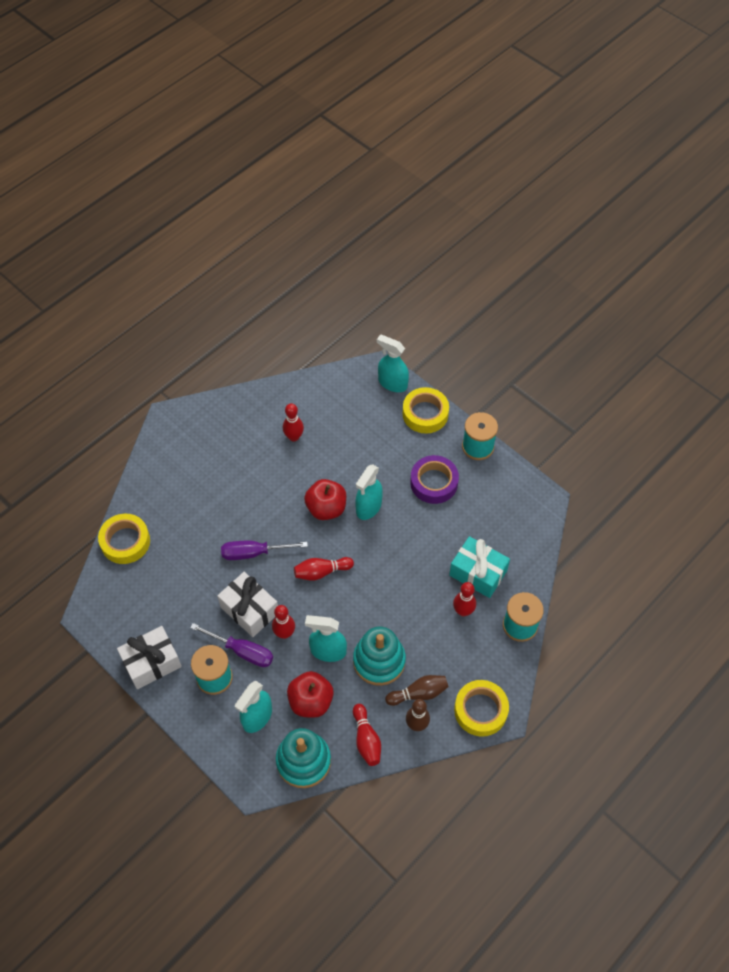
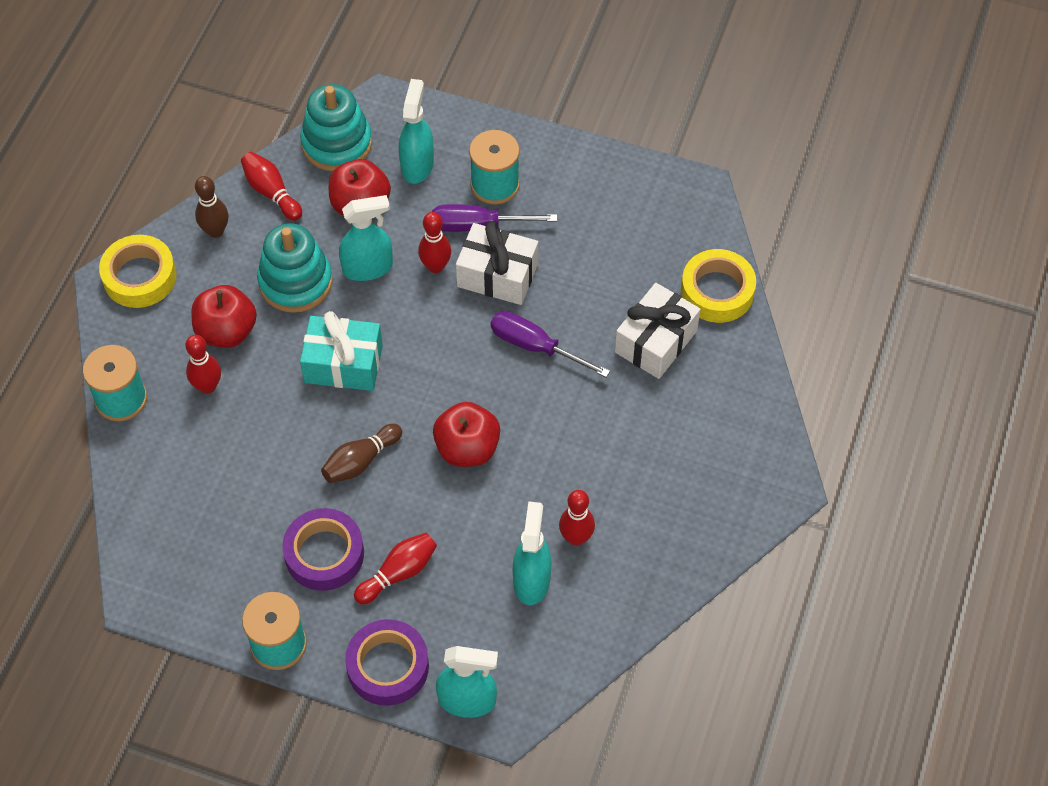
camera: 155 degrees right, 0 degrees up
(152, 663) = (582, 171): white gift -> white gift (655, 341)
(253, 553) = (535, 346): purple screwdriver -> purple screwdriver turned 120 degrees counterclockwise
(321, 572) = (427, 359): red bowling pin -> red bowling pin (398, 573)
(368, 507) = (406, 475): turquoise spray bottle -> turquoise spray bottle (531, 580)
(418, 693) = (227, 265): brown bowling pin -> brown bowling pin (361, 461)
(425, 414) = (388, 666): yellow tape -> purple tape
(437, 644) = (227, 331): none -> red apple
(478, 573) = (205, 445): turquoise gift -> turquoise gift (343, 364)

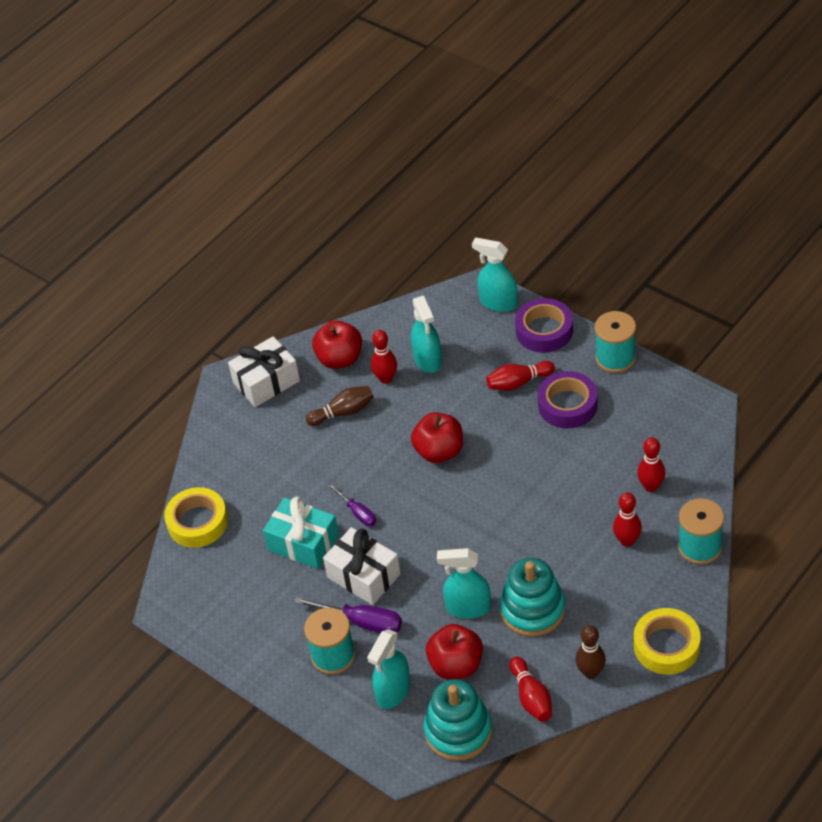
camera: 155 degrees left, 10 degrees down
(227, 331) = (601, 581): red apple -> red apple (340, 359)
(343, 364) = (513, 533): turquoise gift -> turquoise gift (303, 543)
(361, 461) = (522, 460): brown bowling pin -> brown bowling pin (343, 412)
(435, 266) = (411, 595): red bowling pin -> red bowling pin (651, 486)
(531, 580) = (427, 360): turquoise spray bottle -> turquoise spray bottle turned 45 degrees counterclockwise
(535, 346) = (358, 513): purple screwdriver -> purple screwdriver, size x0.63
(655, 341) = (264, 496): white gift -> white gift (266, 382)

